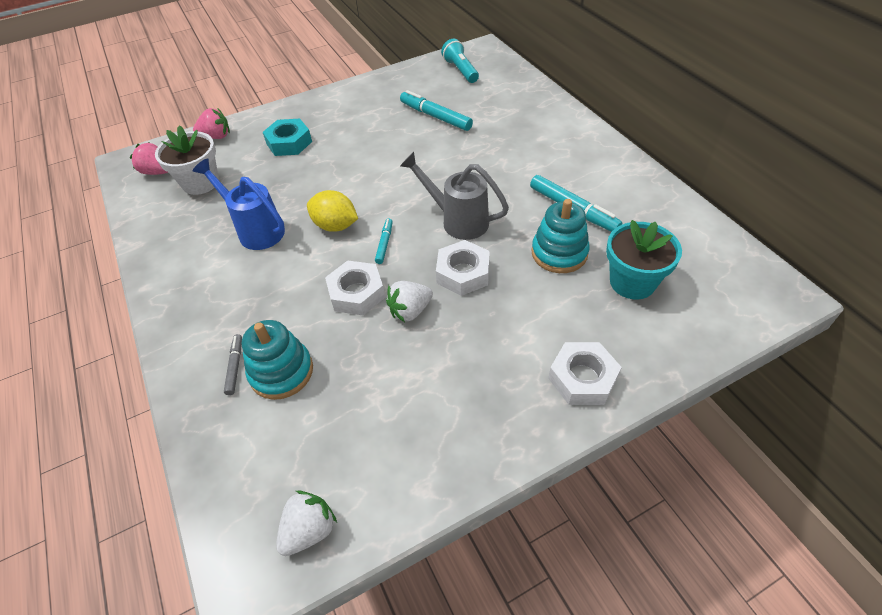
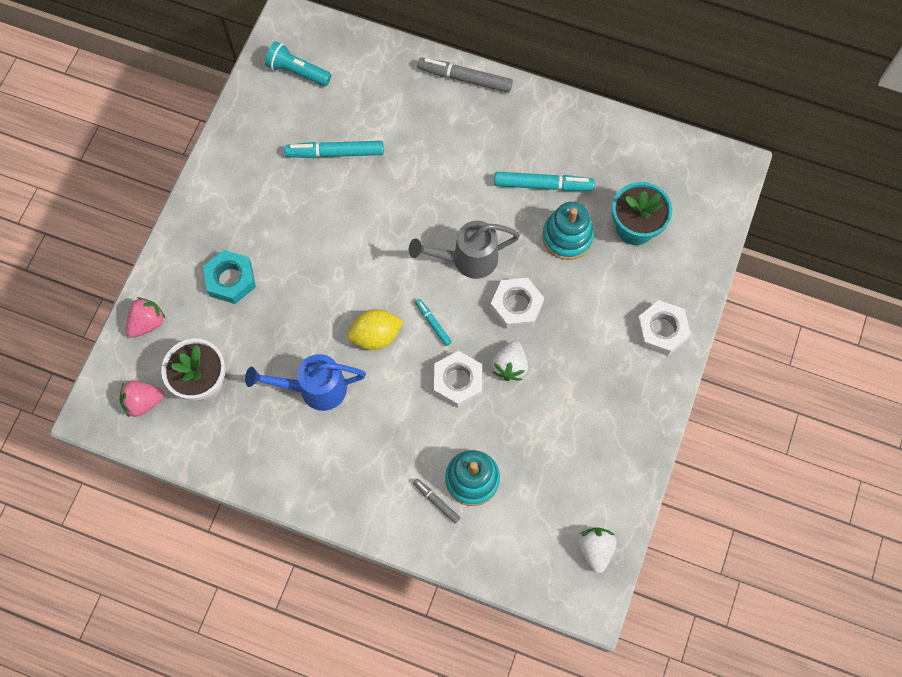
camera: 45 degrees left, 20 degrees up
(575, 122) = (465, 79): none -> grey marker

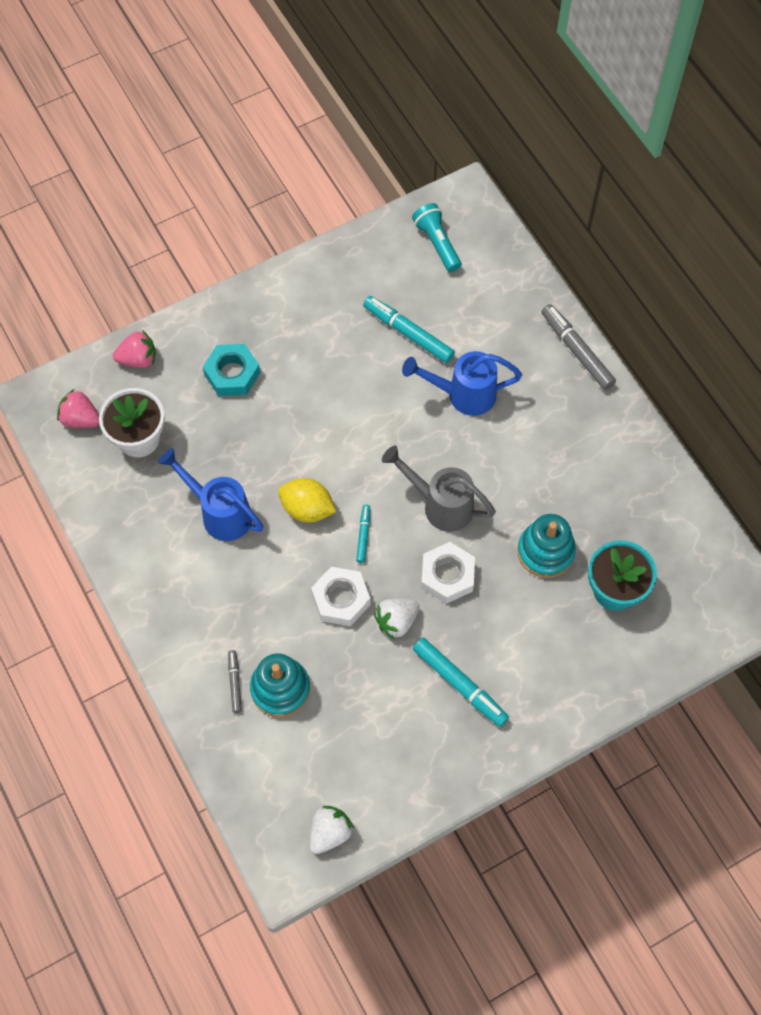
camera: 40 degrees right, 5 degrees down
(413, 169) = (463, 394): none -> blue watering can
(543, 185) = (564, 491): turquoise marker -> turquoise marker (460, 684)
(661, 330) = (557, 696): white nut -> none

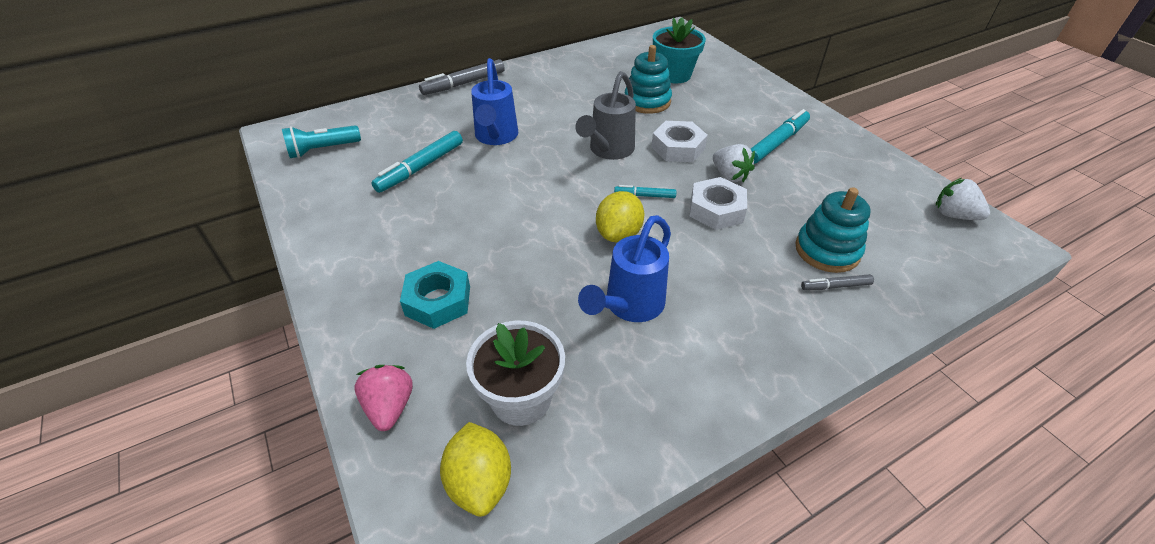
camera: 90 degrees left, 20 degrees down
(80, 419) = (480, 482): pink strawberry -> yellow lemon

